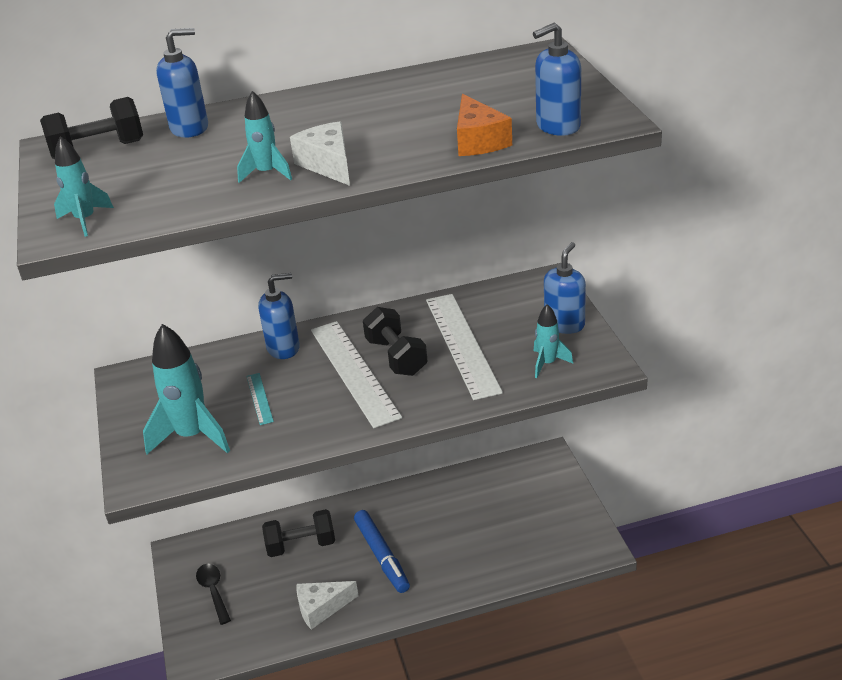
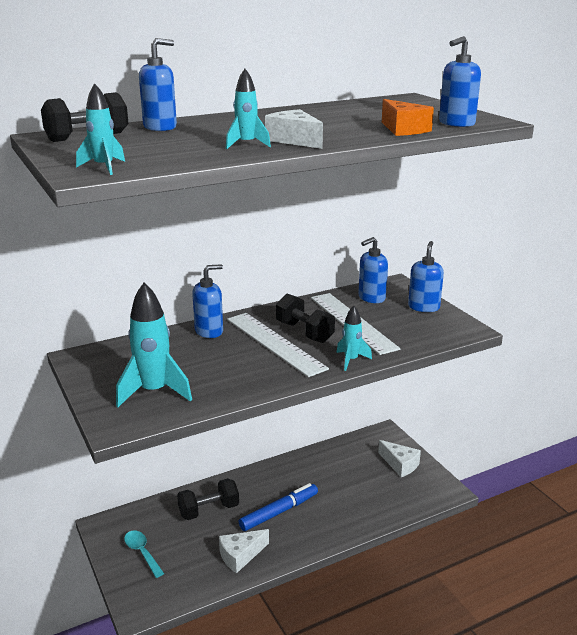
camera: 15 degrees left, 10 degrees down
(213, 591) = (142, 552): black spoon -> turquoise spoon
(259, 398) = (203, 364): turquoise ruler -> none
(382, 556) = (279, 512): blue marker -> blue marker turned 90 degrees counterclockwise
(503, 304) = (371, 298): none -> blue soap dispenser
(547, 363) = (424, 330): turquoise rocket -> turquoise rocket (351, 360)
(551, 505) = (400, 464): none -> white cheese

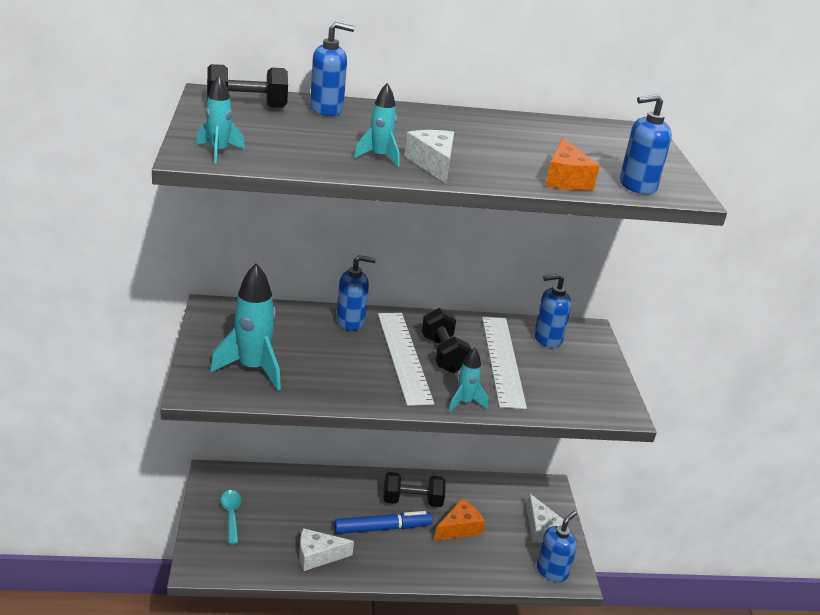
camera: 20 degrees right, 5 degrees up
(209, 510) = (316, 499): black dumbbell -> black dumbbell (412, 501)
(339, 488) = (459, 528): none -> orange cheese
(423, 307) = (595, 369): blue soap dispenser -> blue soap dispenser (552, 571)

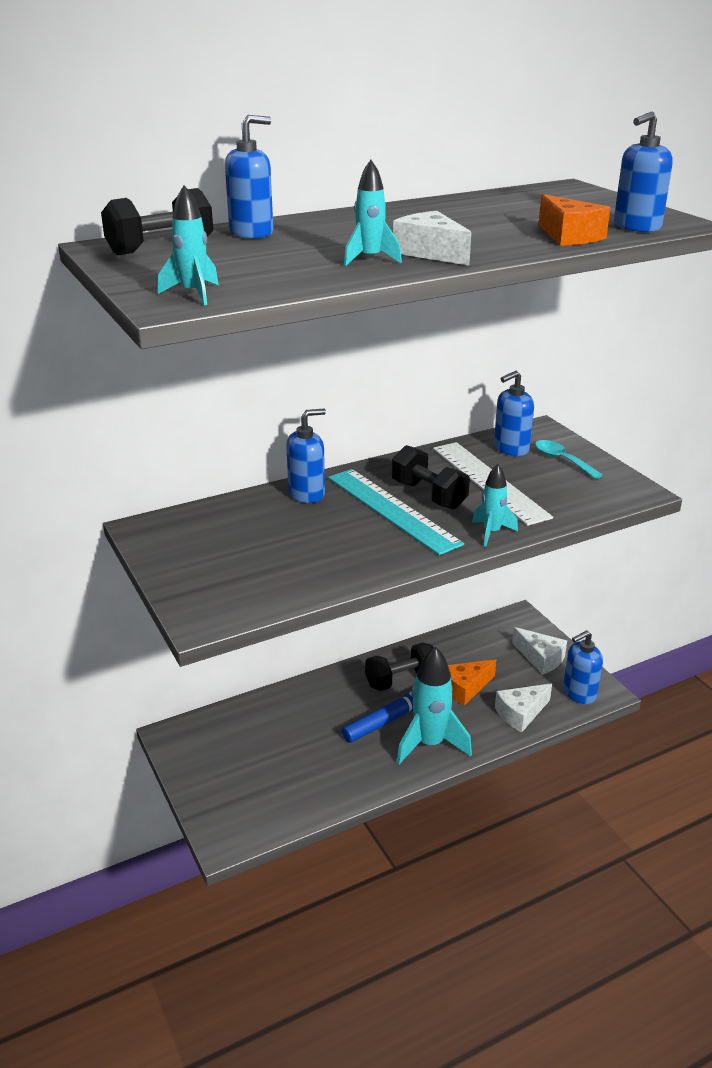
camera: 20 degrees left, 0 degrees up
(231, 515) = (223, 769): turquoise spoon -> turquoise spoon (562, 460)
(253, 369) = (246, 575): turquoise rocket -> turquoise rocket (430, 744)
(318, 556) = (346, 773): white cheese -> white cheese (521, 713)
(404, 356) = (392, 510): white ruler -> turquoise ruler
(459, 528) = (465, 688): orange cheese -> orange cheese turned 150 degrees counterclockwise
(552, 571) = (579, 693): blue soap dispenser -> blue soap dispenser turned 135 degrees counterclockwise

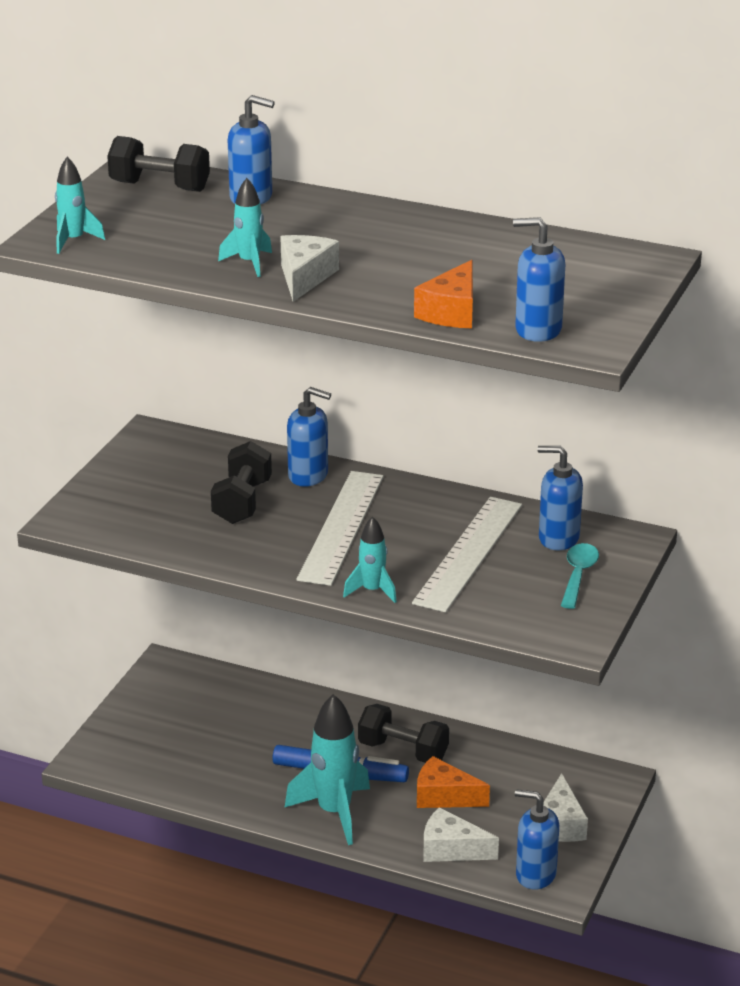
camera: 50 degrees right, 0 degrees up
(392, 510) = (341, 527): turquoise ruler -> white ruler
(429, 495) = (395, 533): black dumbbell -> black dumbbell (242, 502)

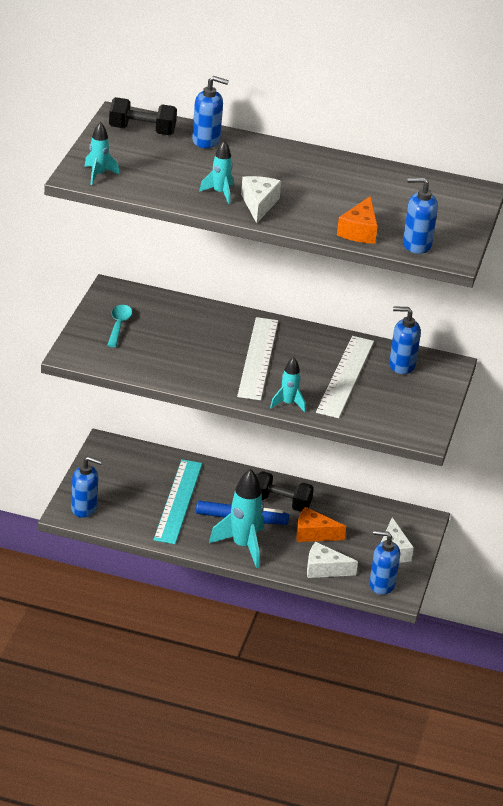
camera: 10 degrees left, 5 degrees up
(242, 502) = (188, 340): black dumbbell -> none
(252, 746) = (178, 501): none -> turquoise ruler
(308, 476) = (227, 320): blue soap dispenser -> blue soap dispenser (84, 508)
(578, 575) = (419, 391): turquoise spoon -> turquoise spoon (119, 325)

